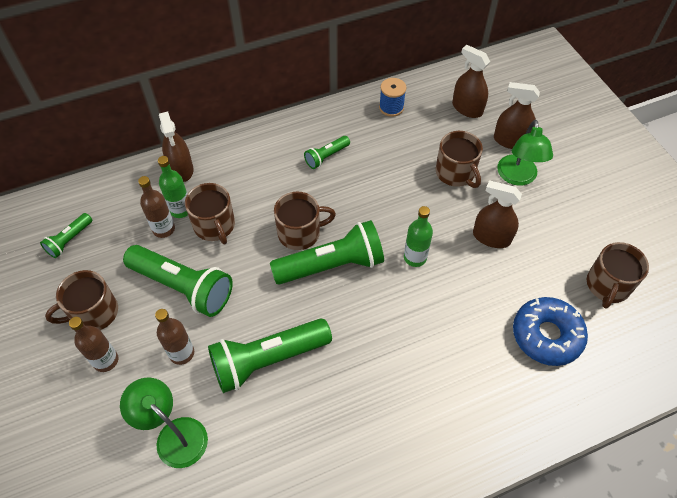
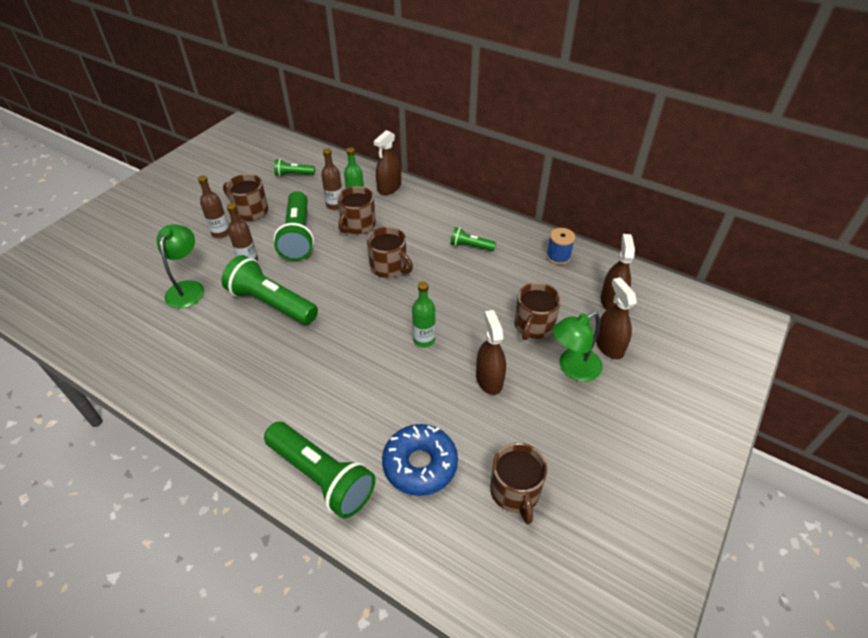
camera: 55 degrees right, 10 degrees down
(332, 265) = (376, 297): green flashlight -> green flashlight (322, 477)
(607, 285) = (515, 492): brown mug -> brown mug turned 90 degrees counterclockwise

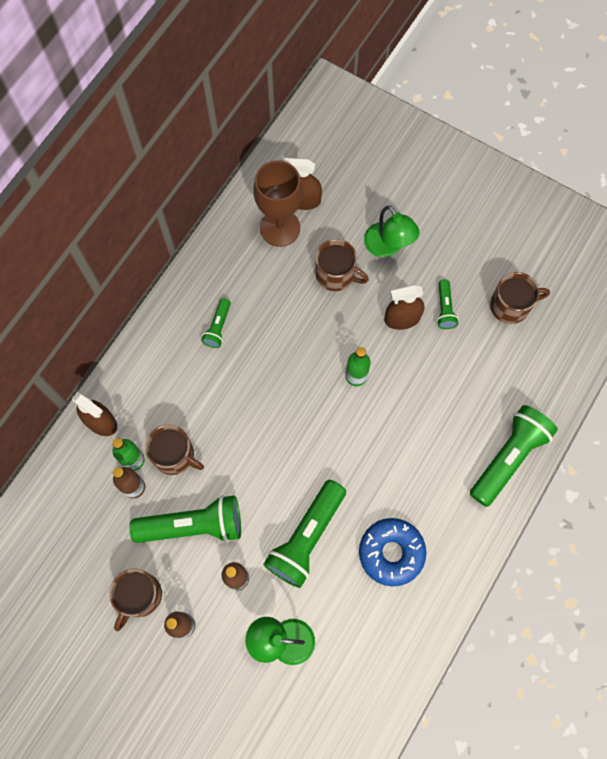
camera: 90 degrees left, 25 degrees up
(293, 174) = (61, 551): green flashlight -> green flashlight (444, 309)
(389, 267) = (250, 414): brown mug -> none
(420, 464) = (492, 378): blue donut -> blue donut (391, 553)
(558, 256) = (237, 240): blue spool -> none
(577, 284) = (280, 228): none -> brown goblet
(609, 346) = (360, 212): brown spray bottle -> none

